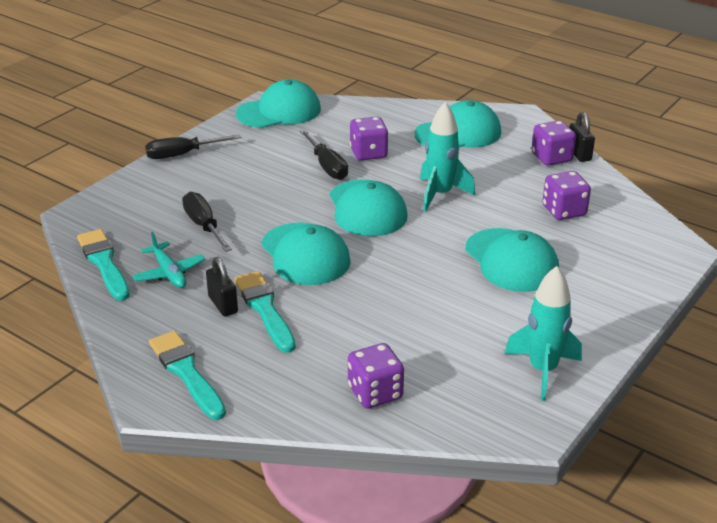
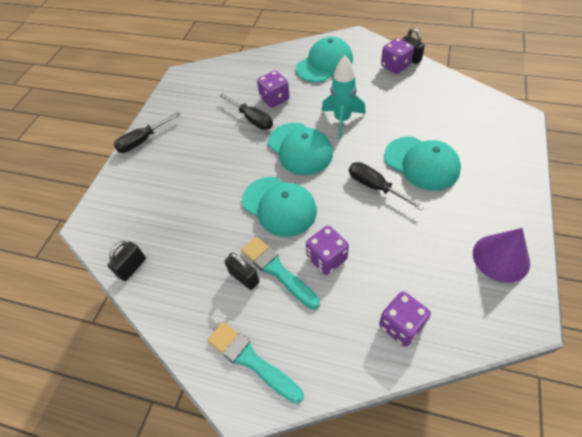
camera: 15 degrees left, 20 degrees up
(104, 263) = (132, 267): turquoise brush -> black padlock
(169, 273) = (188, 260): turquoise plane -> none
(204, 226) = (192, 204): black screwdriver -> black screwdriver (375, 187)
(279, 111) = (193, 80): turquoise cap -> none
(542, 370) = (501, 258): turquoise rocket -> purple cone
(564, 211) = (429, 108): purple dice -> purple dice (326, 258)

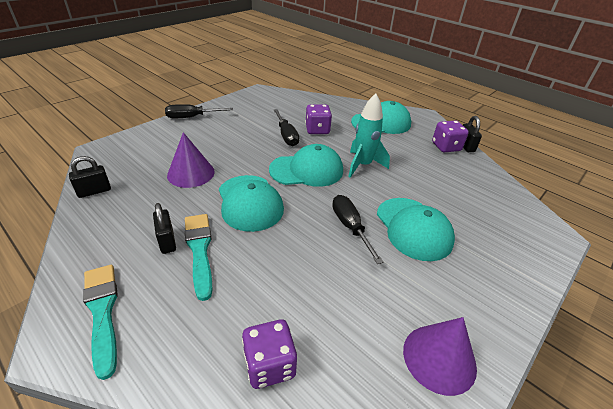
camera: 20 degrees right, 15 degrees down
(202, 203) = (191, 173): none -> purple cone
(300, 149) = (307, 170): turquoise cap -> turquoise cap turned 90 degrees counterclockwise
(326, 258) = (252, 262): purple dice -> none

